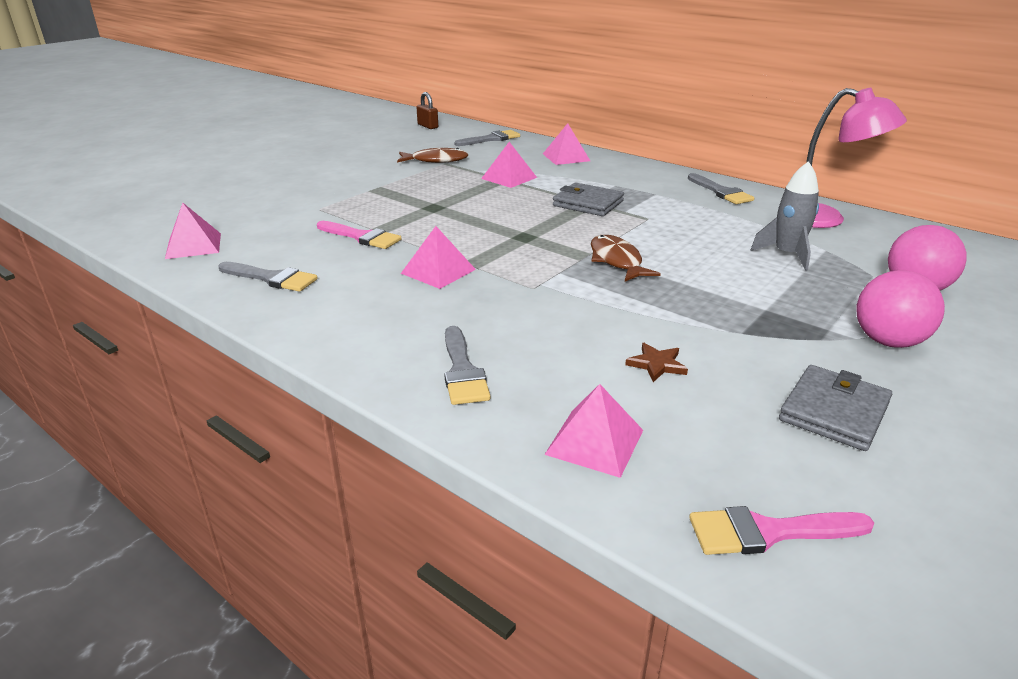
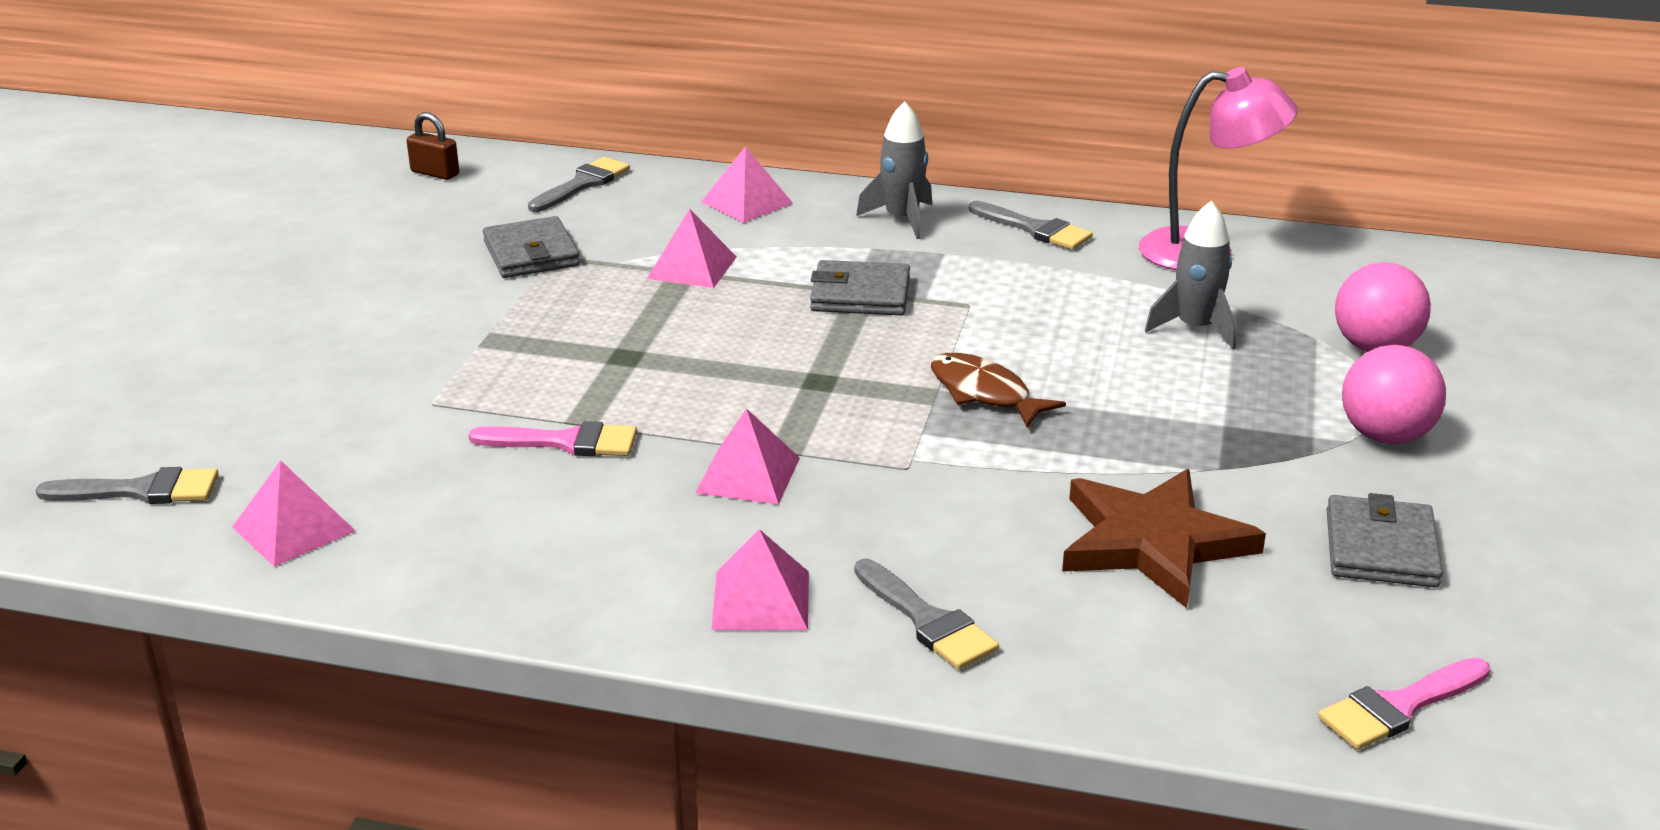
camera: 25 degrees left, 0 degrees up
(272, 278) = (503, 554): grey brush -> grey brush (141, 491)
(436, 160) = (531, 254): brown fish -> grey wallet
(595, 442) = (1159, 664): pink pyramid -> pink pyramid (761, 600)
(644, 176) = (902, 219): none -> grey rocket
(657, 364) = (1153, 542): brown star -> brown star, size x2.49

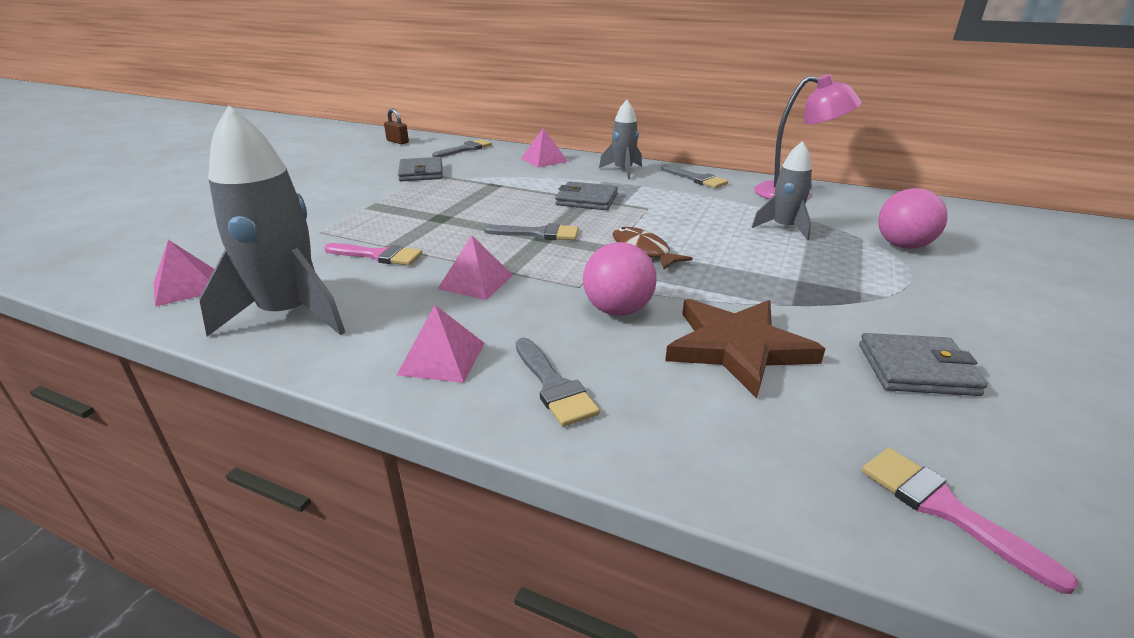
camera: 10 degrees right, 0 degrees up
(141, 491) = (125, 260): grey brush -> grey brush (538, 234)
(496, 557) = (289, 314): none -> grey rocket
(692, 267) = (500, 183): pink pyramid -> none
(1381, 548) = (916, 369): grey wallet -> grey wallet turned 75 degrees clockwise
(1385, 436) = (914, 295): pink ball -> pink ball (617, 310)
(1399, 707) = (945, 509): pink brush -> pink brush turned 75 degrees clockwise

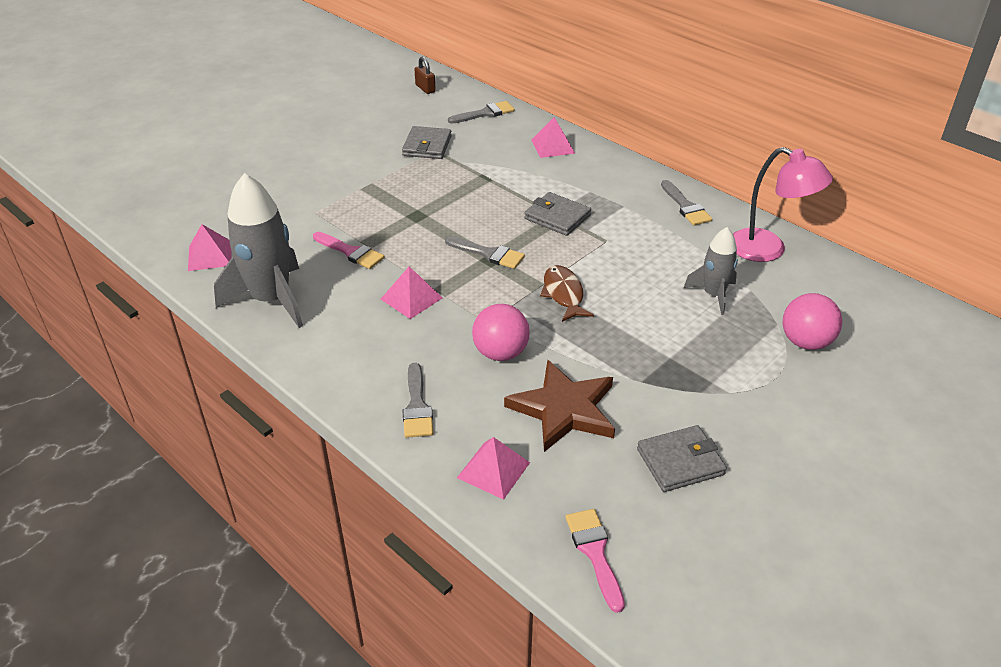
camera: 20 degrees right, 10 degrees up
(442, 358) = (356, 365): pink pyramid -> pink pyramid (493, 470)
(623, 170) = (621, 179): grey rocket -> none
(916, 369) = (680, 461): grey wallet -> grey wallet turned 45 degrees counterclockwise

